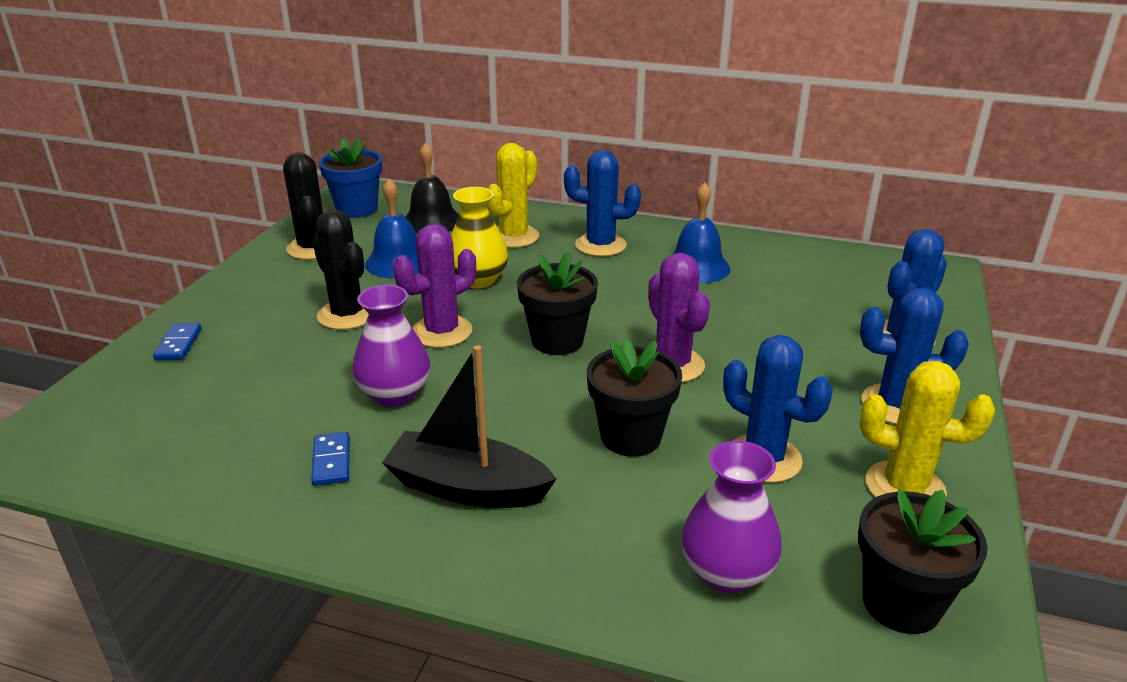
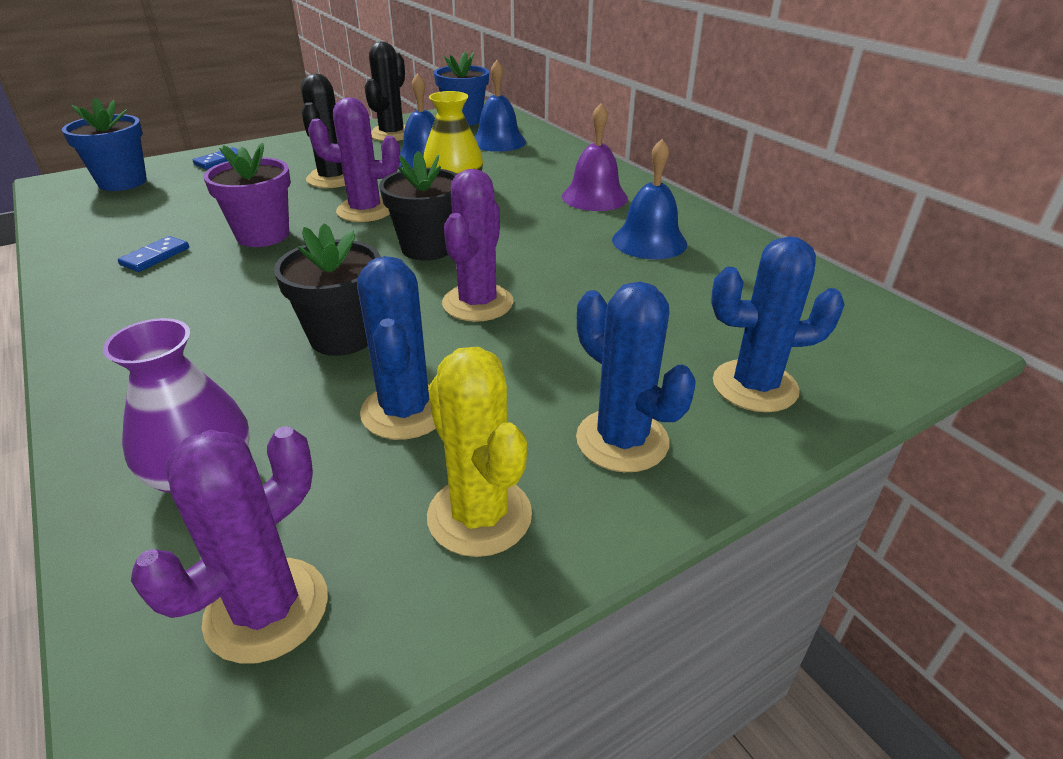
camera: 40 degrees right, 5 degrees up
(108, 413) = (122, 182): none -> blue flower pot
(395, 394) = (263, 235): purple vase -> purple flower pot
(432, 221) = (498, 142): black bell -> blue bell
(467, 487) = (184, 311): black boat -> none
(514, 237) = (537, 169): yellow cactus -> none
(600, 245) = (594, 197): blue cactus -> purple bell
(901, 603) = (267, 609): black flower pot -> purple cactus

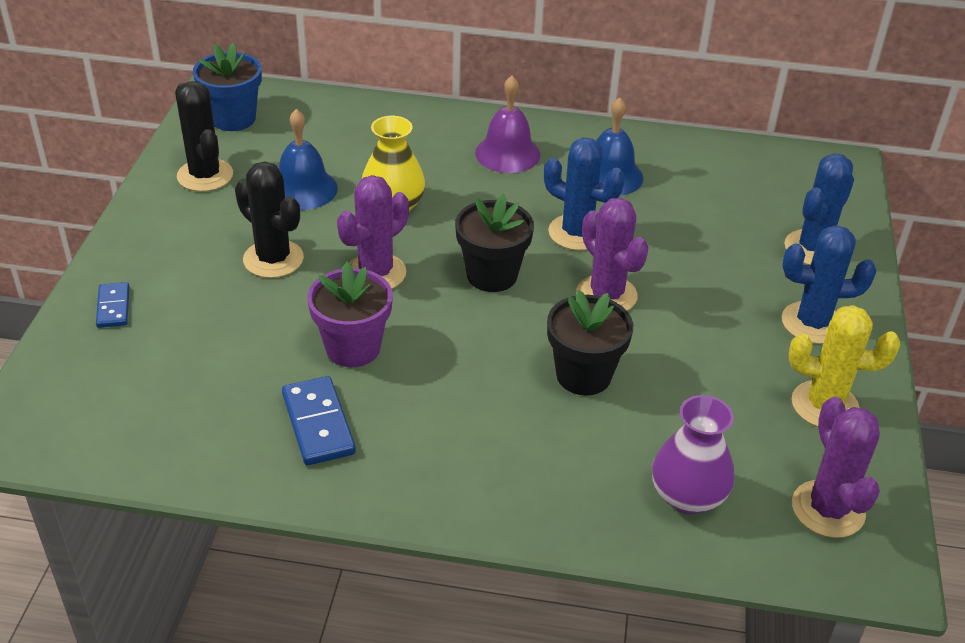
camera: 50 degrees left, 5 degrees up
(122, 182) = (79, 392): blue flower pot -> none
(155, 256) = (318, 424): blue domino -> blue domino, size x1.59
(405, 411) = (703, 387): blue cactus -> blue cactus (577, 233)
(498, 142) = (321, 131): blue bell -> none

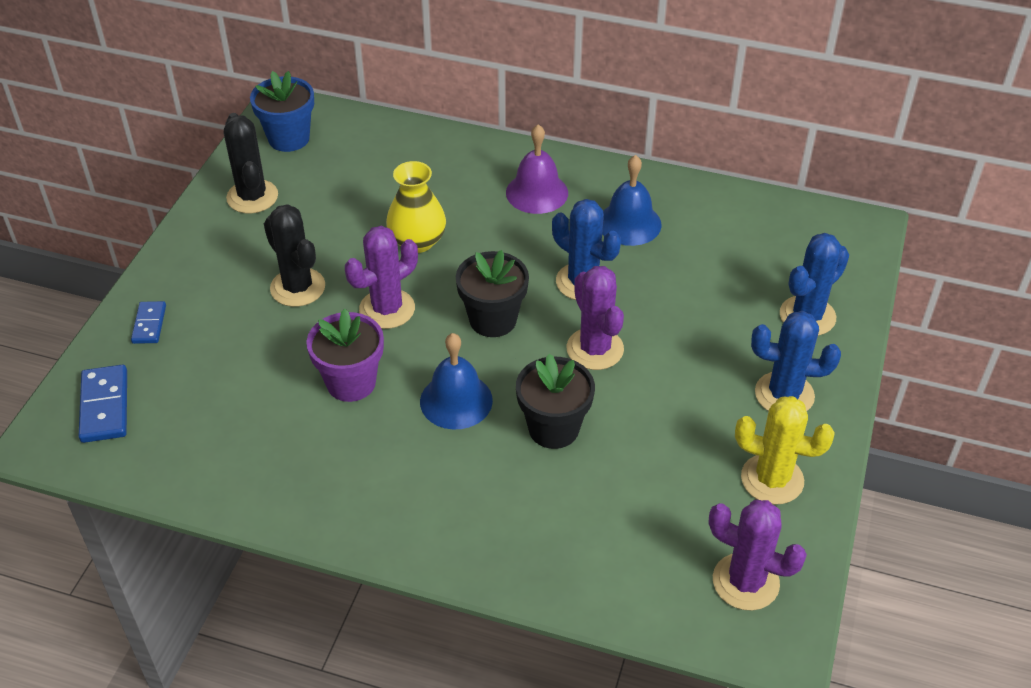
camera: 10 degrees right, 5 degrees up
(303, 189) = (338, 217): blue bell -> blue bell (456, 400)
(318, 424) = (305, 454): blue domino -> blue domino (104, 406)
(687, 496) = (619, 556): purple vase -> none
(828, 509) = (745, 582): purple cactus -> purple cactus turned 60 degrees counterclockwise

